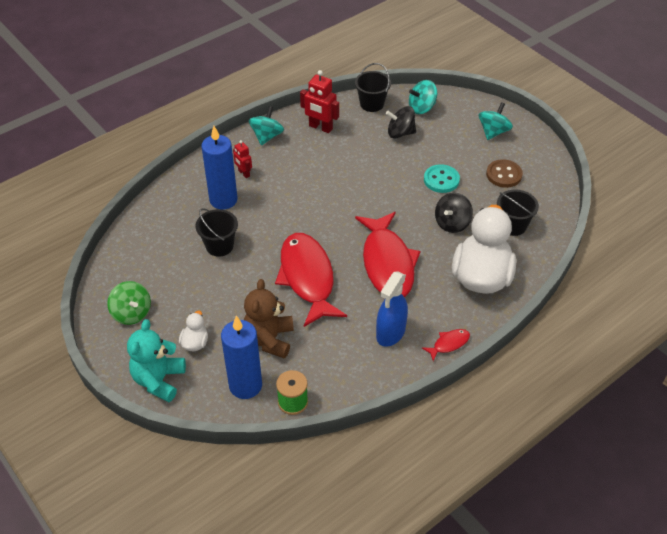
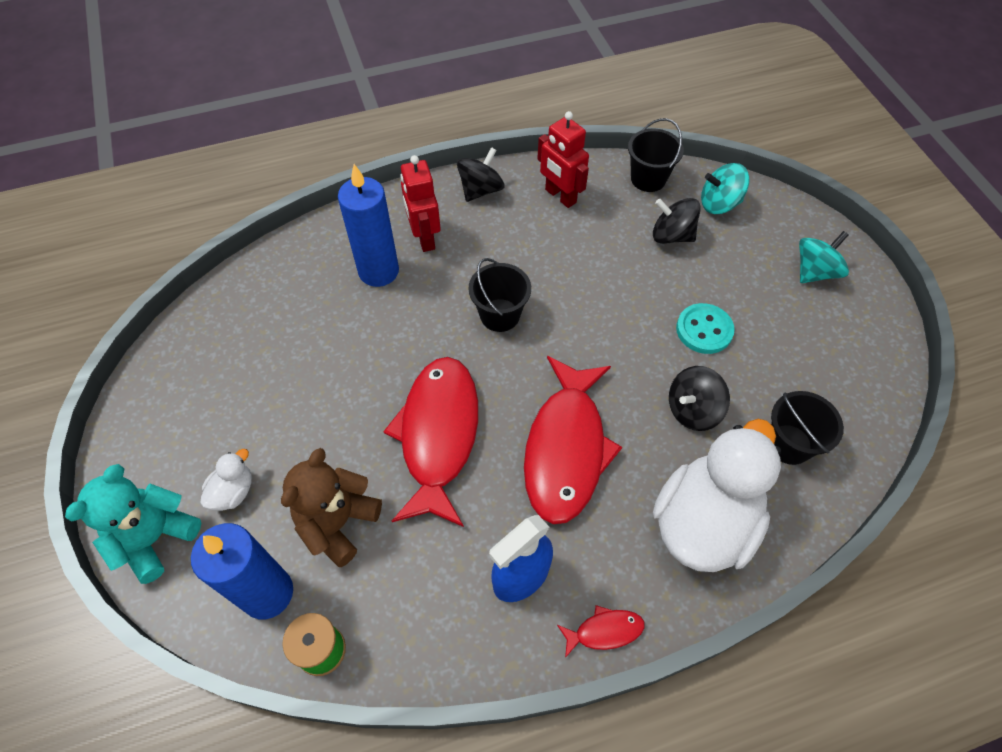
camera: 20 degrees right, 10 degrees up
(132, 313) = (174, 412): green spinning top -> none
(219, 246) = (340, 342): black bucket -> black bucket (499, 315)
(244, 173) = (424, 238): red robot -> red robot, size x1.69
(267, 136) = (481, 190): turquoise spinning top -> black spinning top
(504, 175) = (806, 349): brown button -> none

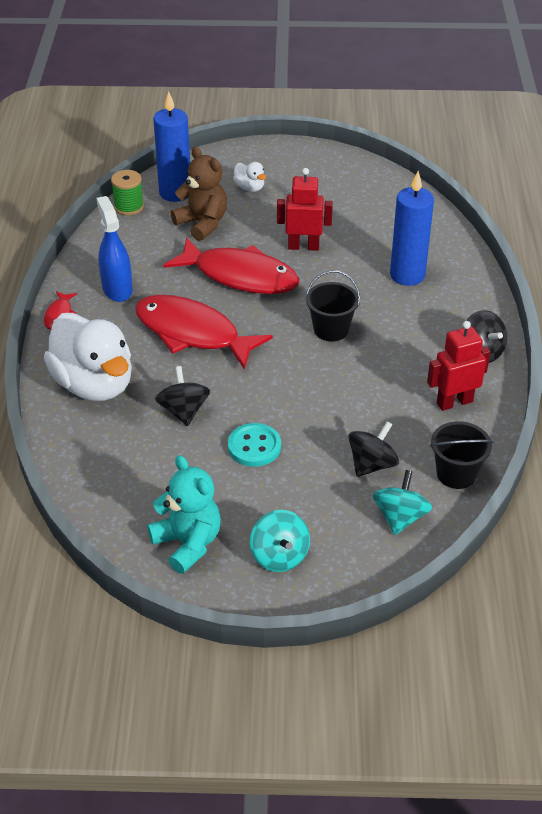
camera: 110 degrees right, 15 degrees down
(155, 538) = (236, 158): turquoise teddy bear -> turquoise teddy bear (188, 543)
(424, 238) = (434, 306): red robot -> red robot (303, 246)
(789, 444) = (121, 456): black bucket -> none

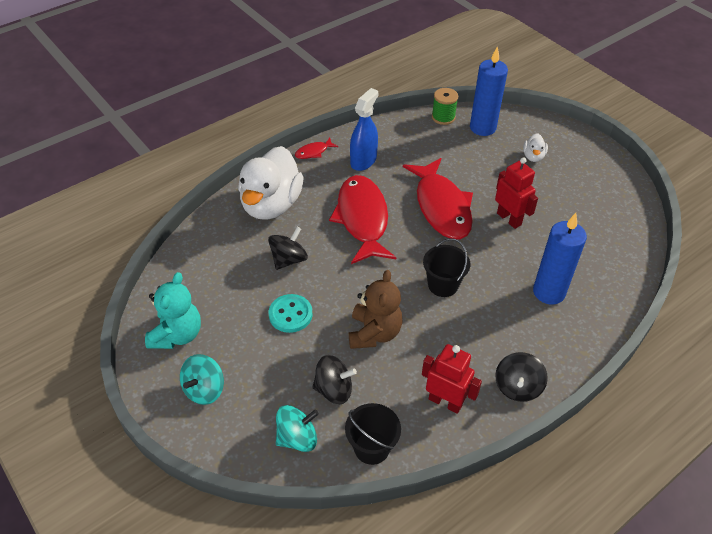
camera: 50 degrees right, 5 degrees up
(202, 224) = (469, 158): brown teddy bear -> brown teddy bear (374, 333)

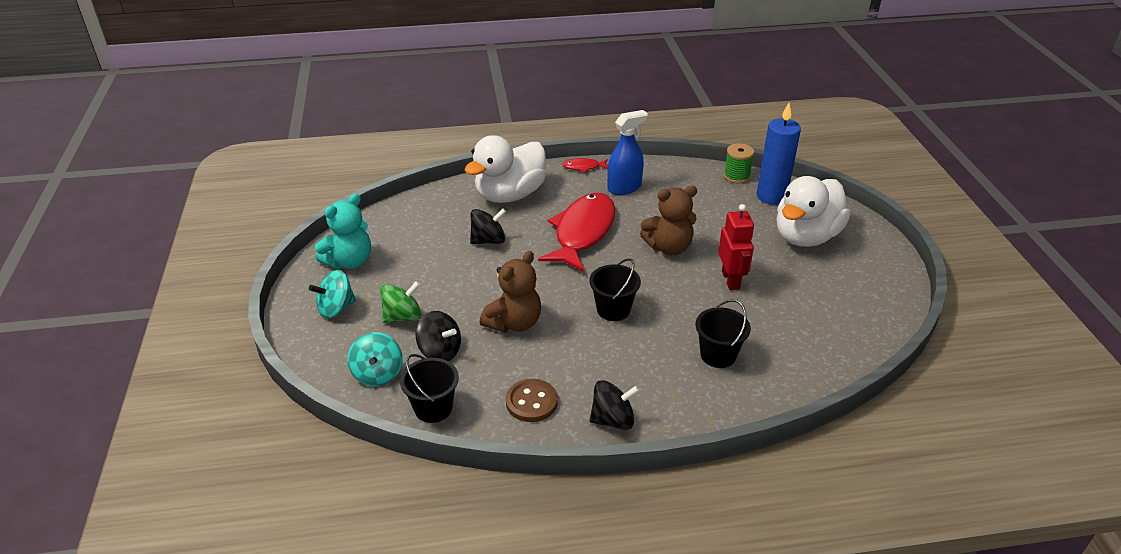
camera: 30 degrees right, 10 degrees down
(274, 370) = (403, 317): none -> green spinning top
(290, 314) = (453, 281): turquoise button -> none
(297, 438) = (378, 374): turquoise spinning top -> turquoise spinning top turned 75 degrees clockwise
(441, 207) = (669, 247): red fish -> brown teddy bear
(445, 402) = (531, 402): red robot -> brown button
(517, 387) = (613, 420): black spinning top -> black spinning top turned 150 degrees counterclockwise
(533, 156) = (805, 237): white duck -> white duck, size x2.36
(549, 292) = (718, 355): blue candle -> black bucket

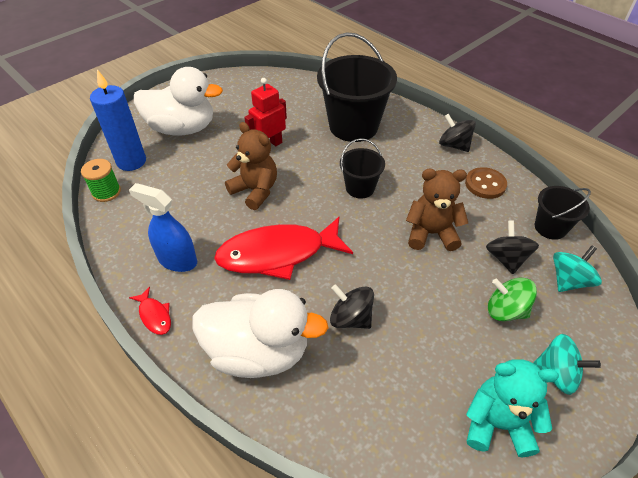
camera: 125 degrees left, 10 degrees up
(718, 355) = (353, 126): black bucket -> black bucket, size x1.91

